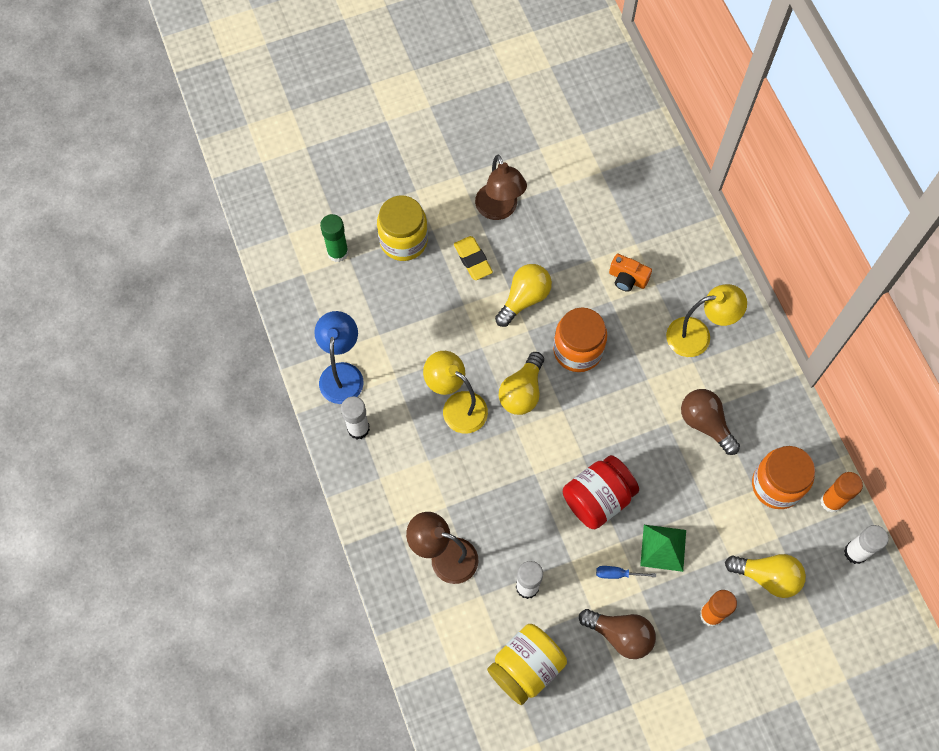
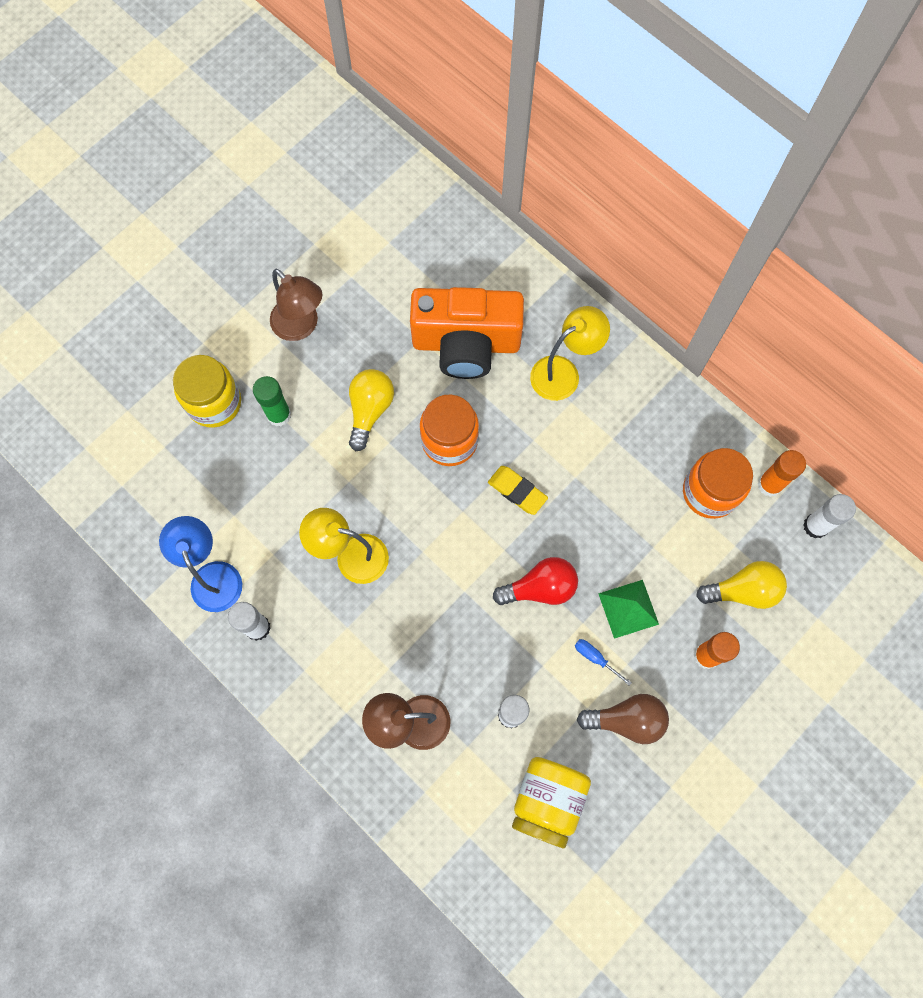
camera: 25 degrees left, 5 degrees up
(338, 252) = (149, 446): green glue stick -> green glue stick (279, 415)
(473, 260) = (297, 392): yellow eraser -> yellow eraser (517, 491)
(522, 392) = (412, 510): yellow light bulb -> none
(597, 498) = (540, 588): red jar -> red light bulb
(617, 574) = (595, 658): blue screwdriver -> blue screwdriver turned 60 degrees clockwise
(627, 279) = (466, 343): orange camera -> orange camera, size x2.43
(705, 423) = (612, 460): brown light bulb -> none

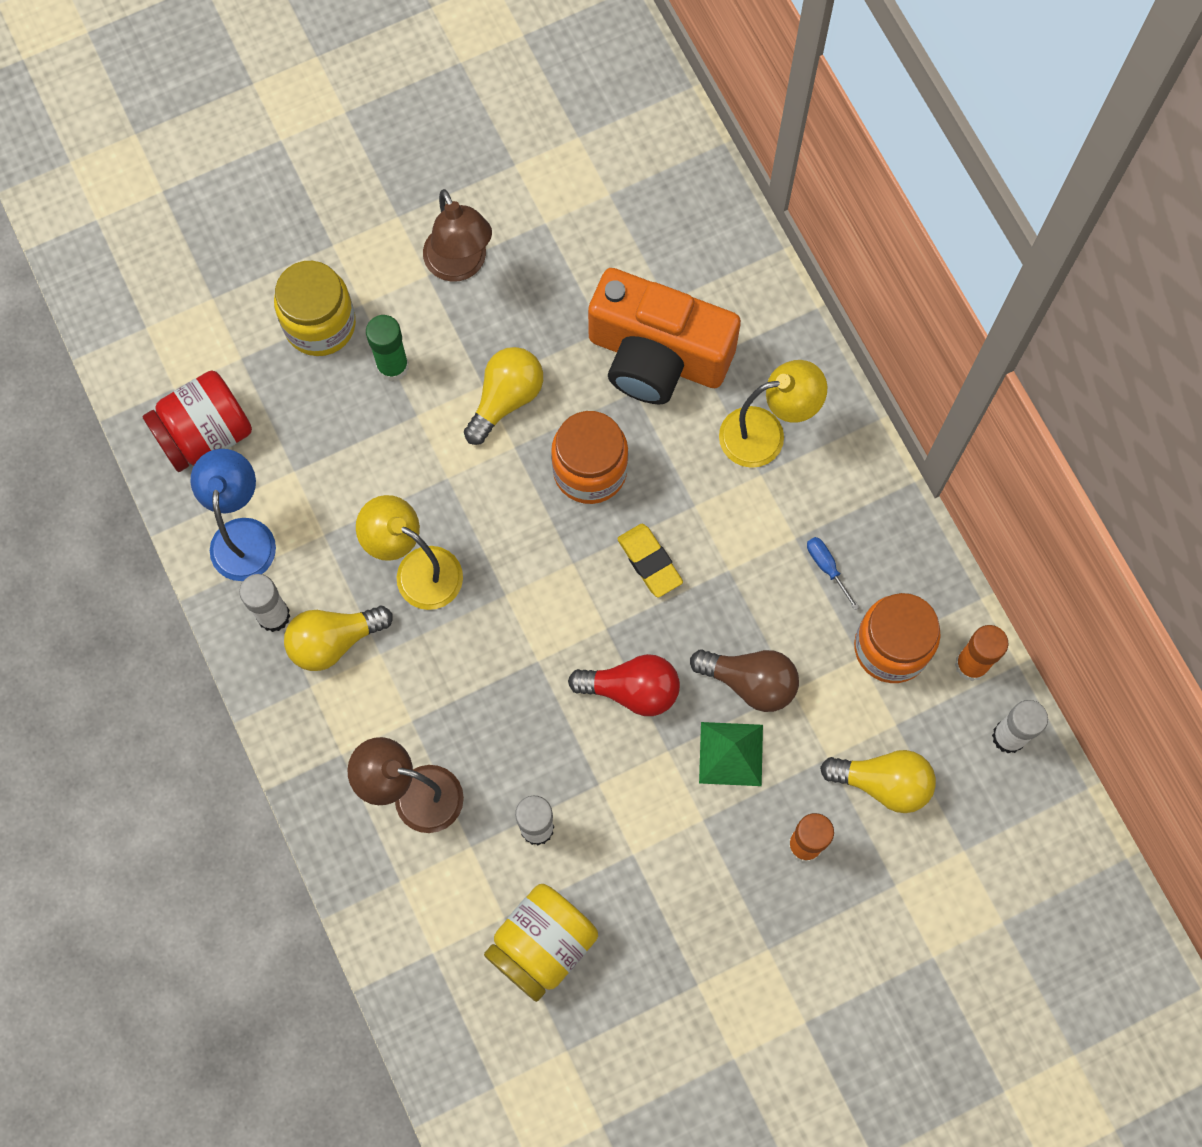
camera: 20 degrees right, 0 degrees up
(158, 511) = (205, 434): none -> red jar
(309, 630) = (334, 641): none -> yellow light bulb
(595, 658) = (666, 798): blue screwdriver -> blue screwdriver (826, 567)
(626, 720) = (675, 886): brown light bulb -> brown light bulb (750, 682)

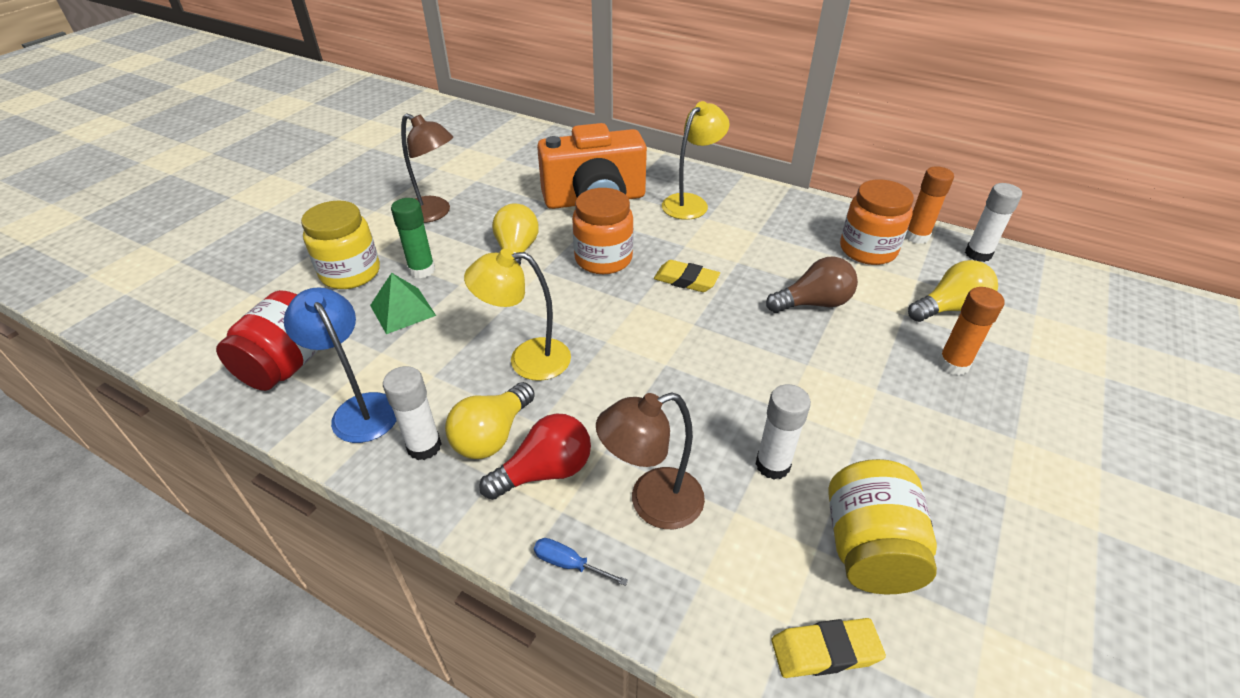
camera: 35 degrees left, 30 degrees down
(440, 986) = (825, 651): none -> yellow eraser
(632, 690) = (746, 345): red light bulb -> red light bulb (545, 471)
(731, 753) = (847, 343): green pyramid -> green pyramid (402, 310)
(826, 567) = (789, 235): blue screwdriver -> blue screwdriver (568, 563)

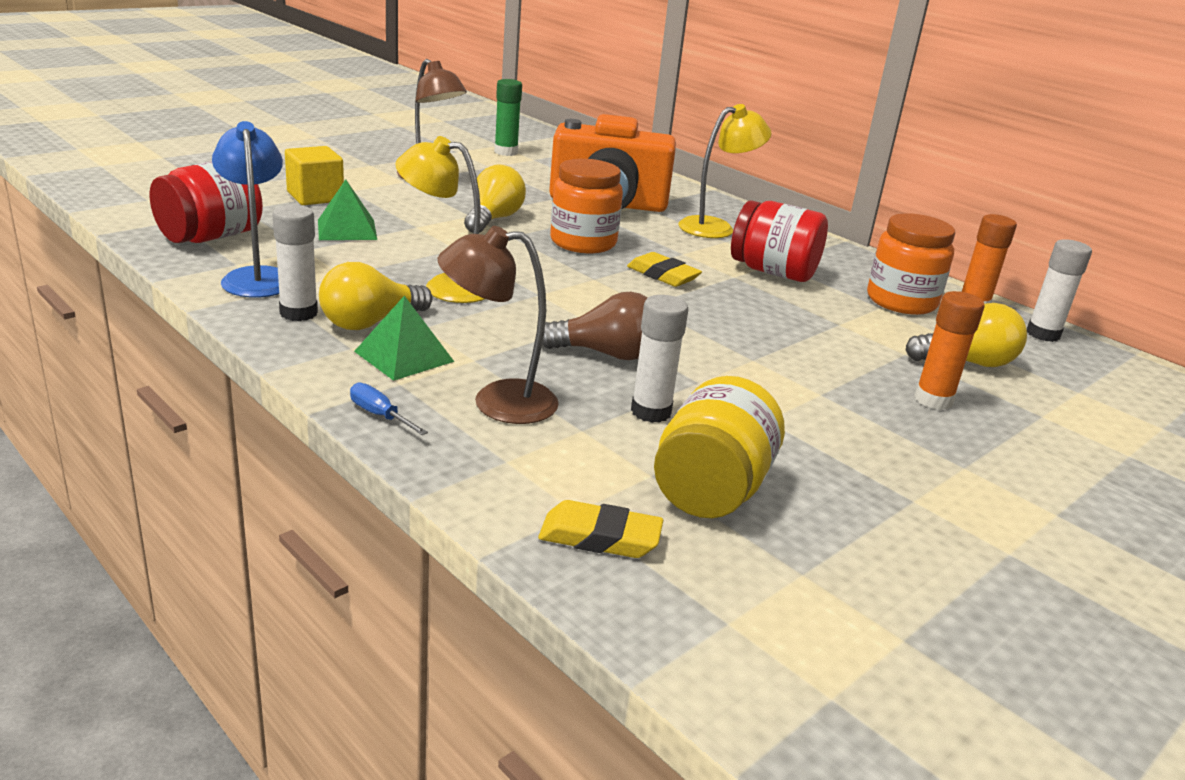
camera: 15 degrees right, 15 degrees down
(350, 273) = (315, 197): yellow jar -> yellow cube
(422, 270) = (387, 210): green glue stick -> green glue stick (506, 152)
(545, 471) = (404, 356): red light bulb -> green pyramid
(762, 246) = (773, 272): none -> red jar
(813, 303) = (798, 322): brown light bulb -> brown light bulb (607, 354)

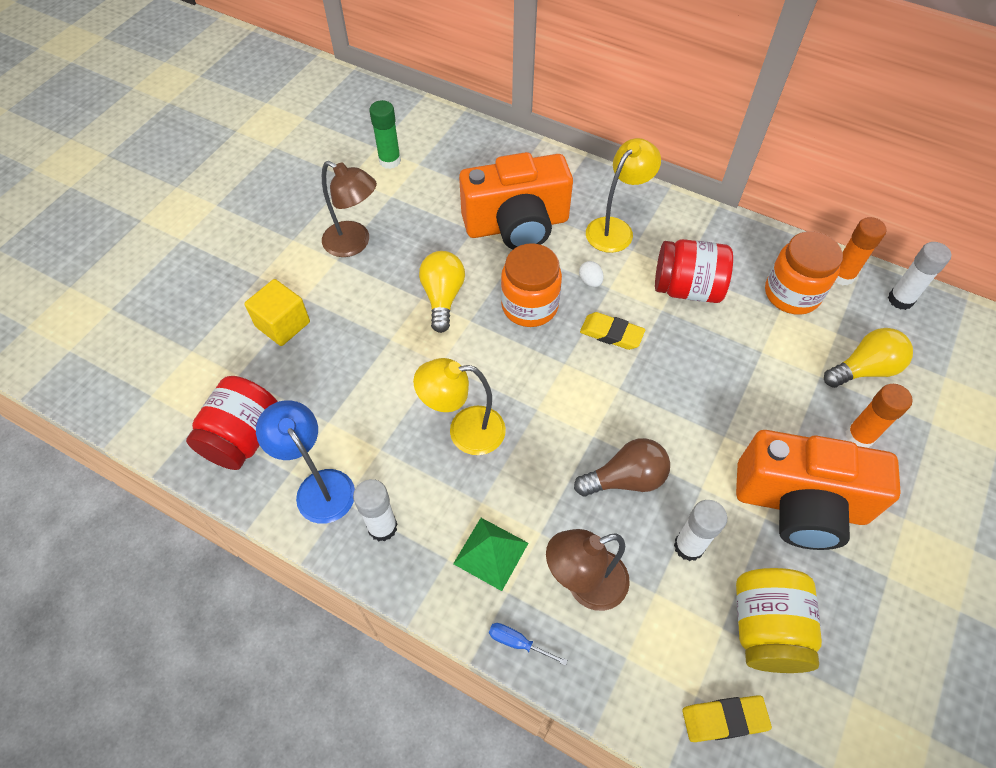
camera: 15 degrees left, 30 degrees up
(347, 229) = (340, 371): green pyramid -> none
(370, 322) = (441, 515): yellow light bulb -> none
(663, 245) = (590, 281): none -> white egg
(821, 422) = (800, 504): none -> orange camera

